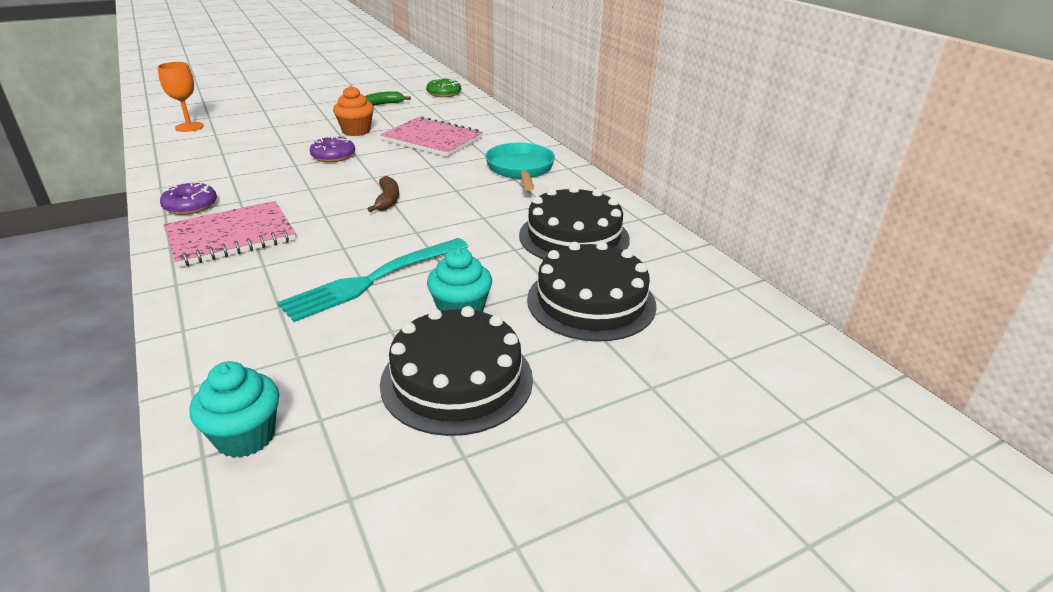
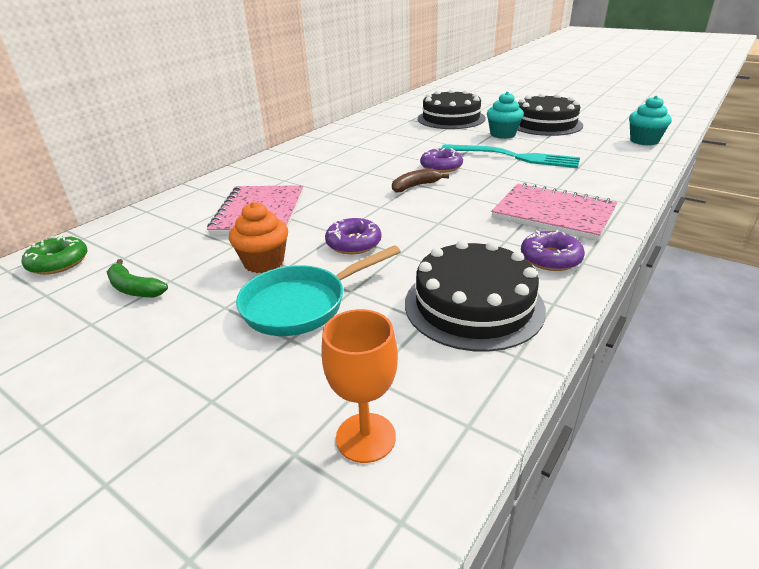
camera: 115 degrees left, 0 degrees up
(413, 227) = (441, 167): none -> purple donut
(520, 169) = (303, 163): turquoise pan -> turquoise pan (302, 304)
(574, 237) = (391, 132): black cake -> black cake (473, 305)

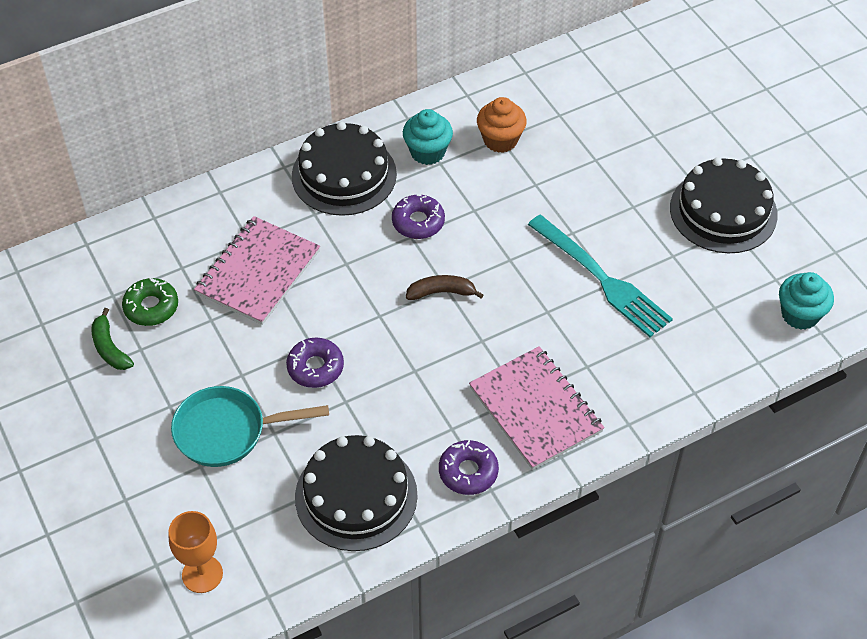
camera: 25 degrees right, 20 degrees up
(58, 262) = (59, 278): green donut -> green donut (151, 307)
(264, 262) = (225, 360): orange cupcake -> orange cupcake (500, 140)
(441, 167) = (500, 262): purple donut -> purple donut (418, 222)
(451, 118) = (614, 136): black cake -> black cake (344, 175)
(502, 134) = (641, 215): turquoise cupcake -> turquoise cupcake (427, 152)

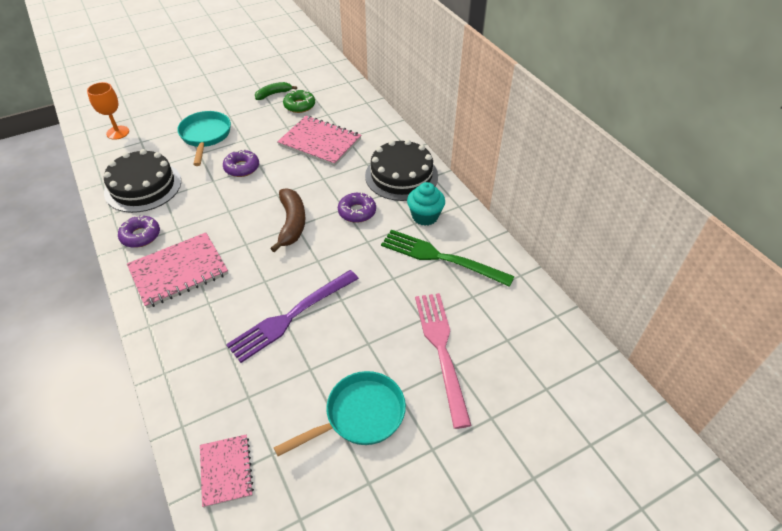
camera: 90 degrees right, 5 degrees down
(441, 292) = (291, 223): brown banana -> brown banana, size x1.55
(500, 140) = (440, 257): orange cupcake -> green fork
(602, 279) = (291, 317): turquoise fork -> purple fork
(635, 145) = (441, 350): none -> pink fork
(723, 211) = (359, 415): black cake -> turquoise pan
(800, 314) = (226, 471): turquoise cupcake -> pink notebook

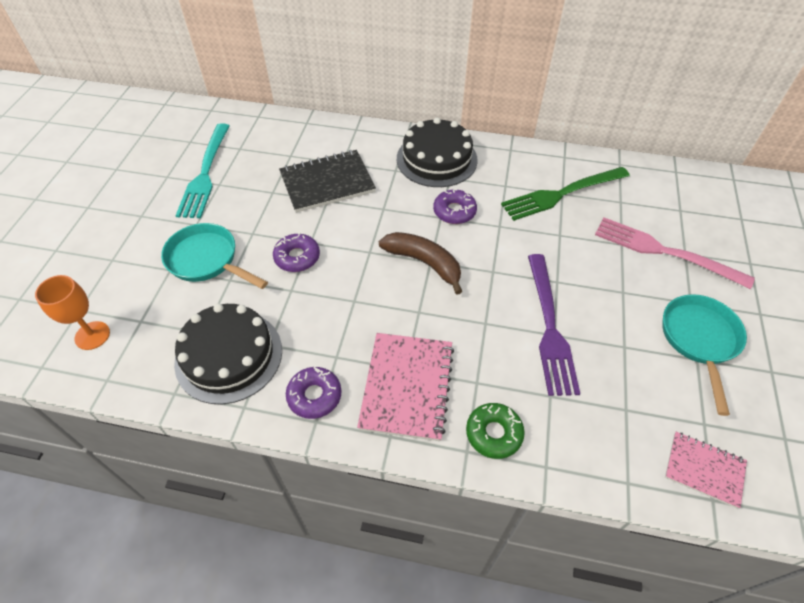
camera: 50 degrees left, 5 degrees up
(273, 94) = (205, 174): green banana -> turquoise fork
(299, 105) = (250, 166): green donut -> green donut (494, 433)
(320, 142) = (327, 183): pink notebook -> black notebook
(425, 216) = (503, 175): turquoise cupcake -> none

